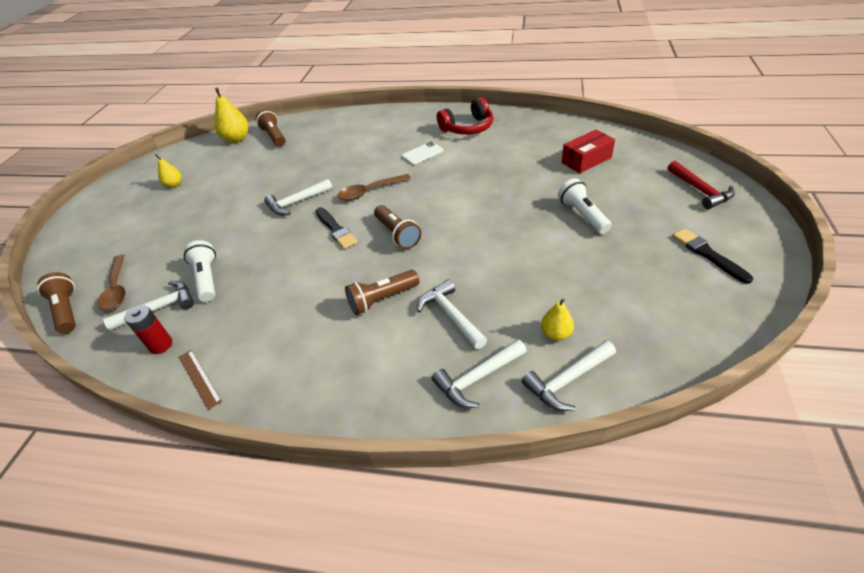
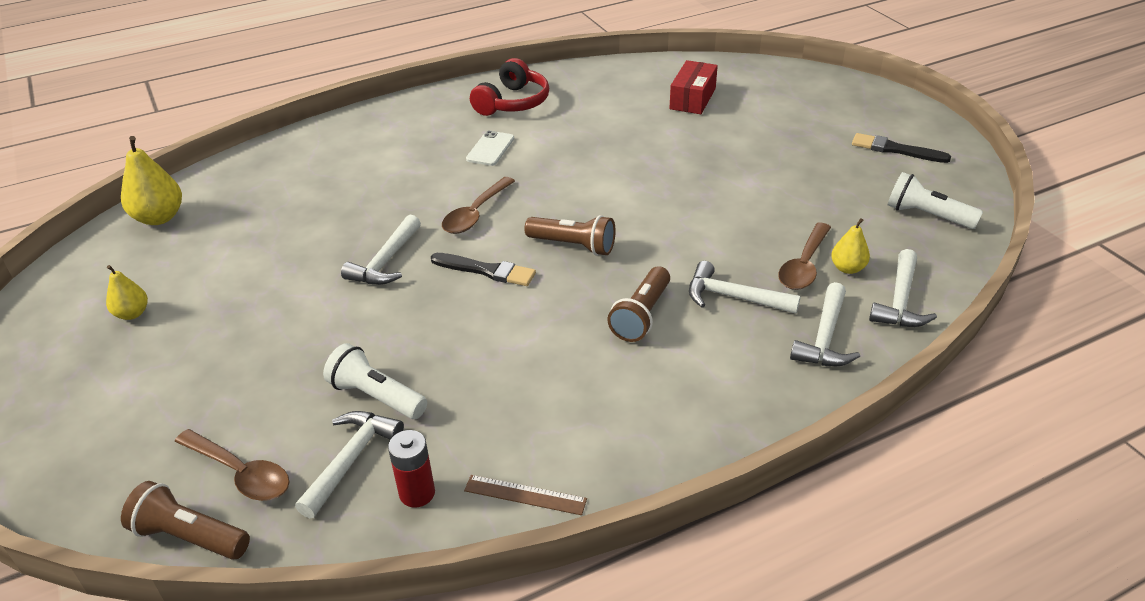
camera: 40 degrees left, 5 degrees down
(274, 136) = (226, 194): brown flashlight -> none
(526, 315) = (804, 265): none -> brown spoon
(582, 215) = (751, 154): white flashlight -> white flashlight (927, 215)
(700, 190) = (831, 95): red hammer -> none

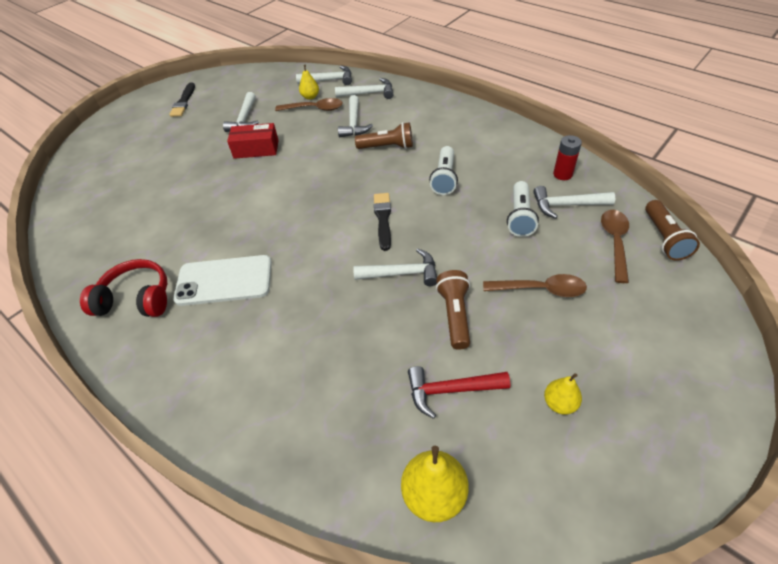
camera: 110 degrees left, 10 degrees up
(223, 252) = (450, 390): none -> red hammer
(476, 214) = (321, 251): brown spoon -> brown spoon (540, 289)
(490, 149) = (224, 281): white phone -> white phone, size x1.79
(525, 495) = (532, 143): brown ruler -> none
(573, 246) = (337, 191): brown flashlight -> brown flashlight (455, 315)
(693, 99) = (122, 194): red box -> red box (256, 149)
(811, 196) = (244, 119): none -> white hammer
(927, 215) = (252, 83): white flashlight -> white flashlight (444, 178)

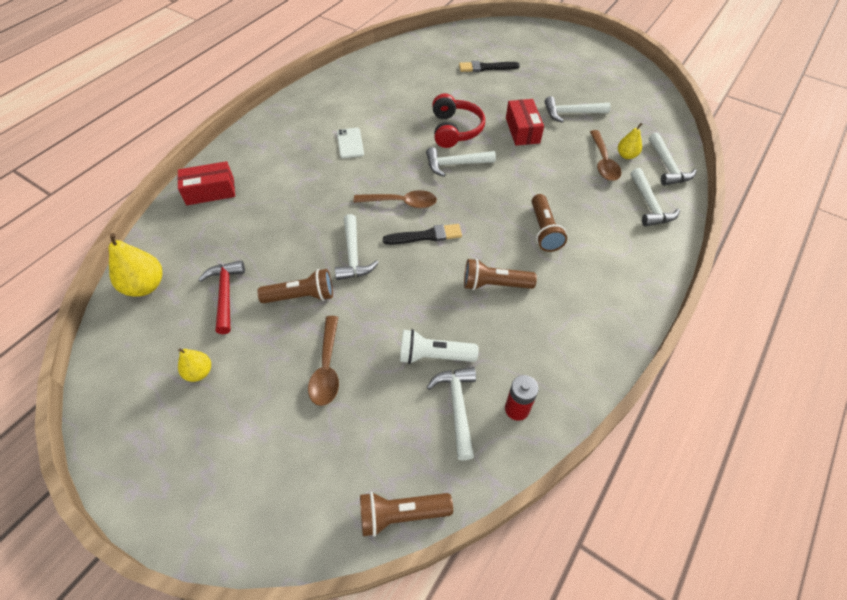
camera: 80 degrees right, 5 degrees up
(136, 299) = (334, 102): red headphones -> red headphones (455, 130)
(183, 102) = (590, 67): black brush -> black brush (486, 67)
(224, 281) = (350, 143): white phone -> white phone, size x0.56
(267, 434) = (210, 191): none -> red box
(354, 123) = (583, 198): white hammer -> white hammer (455, 164)
(444, 178) = (494, 284): white flashlight -> brown flashlight
(614, 242) = (394, 452): brown spoon -> brown spoon (401, 202)

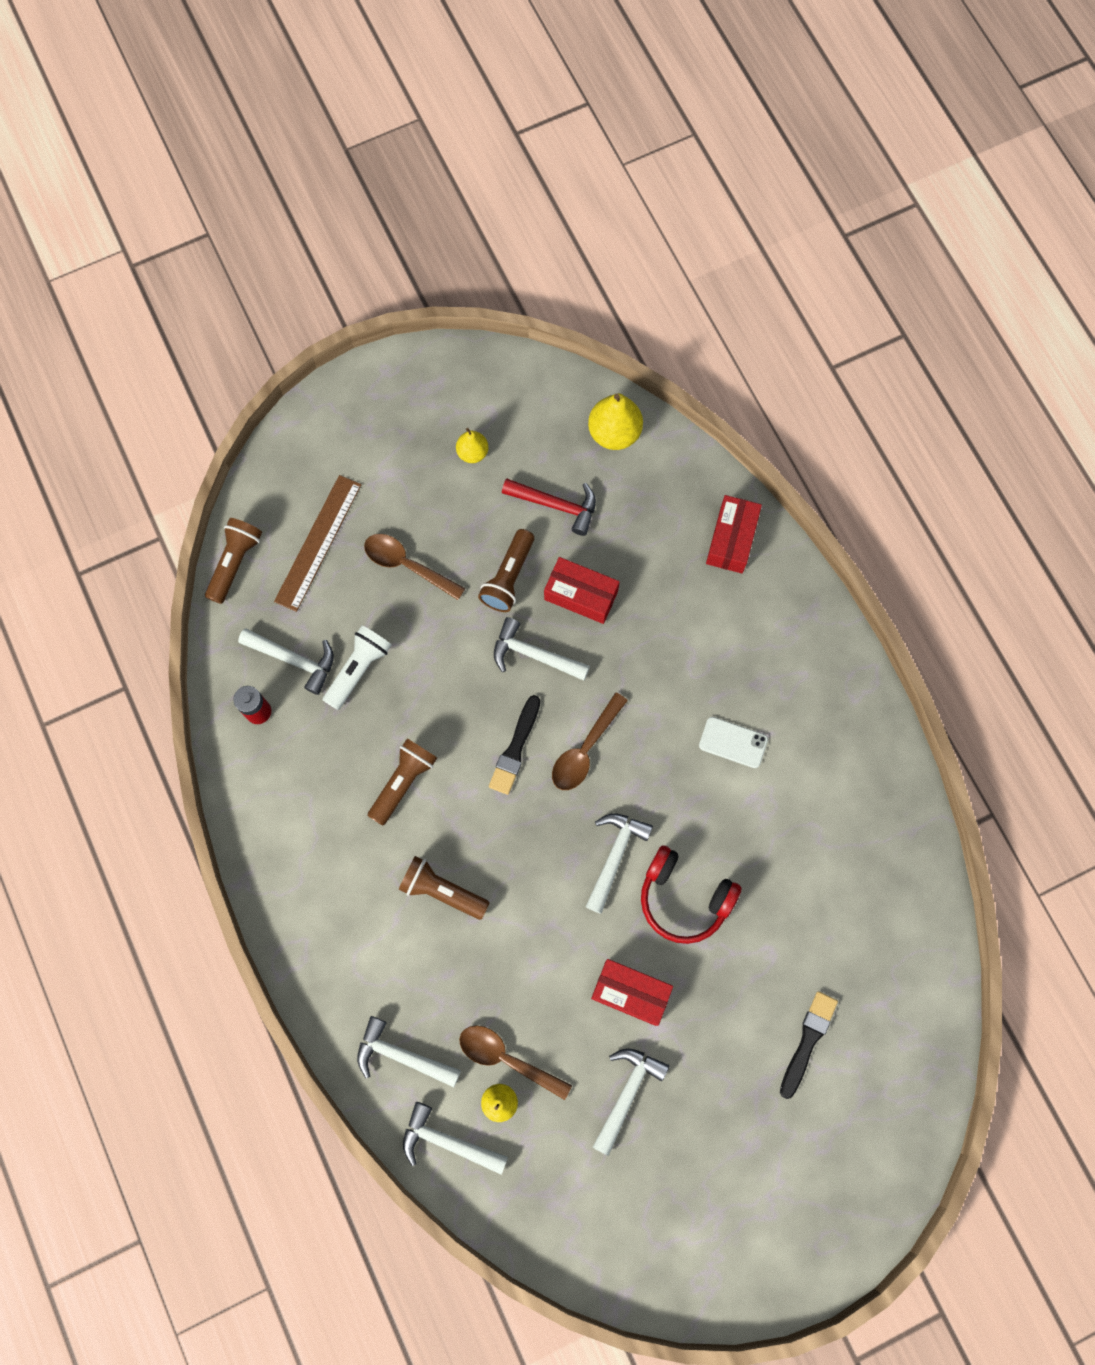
camera: 120 degrees right, 20 degrees up
(293, 249) = (581, 595): none -> red box
(342, 450) = (318, 542): none -> brown ruler

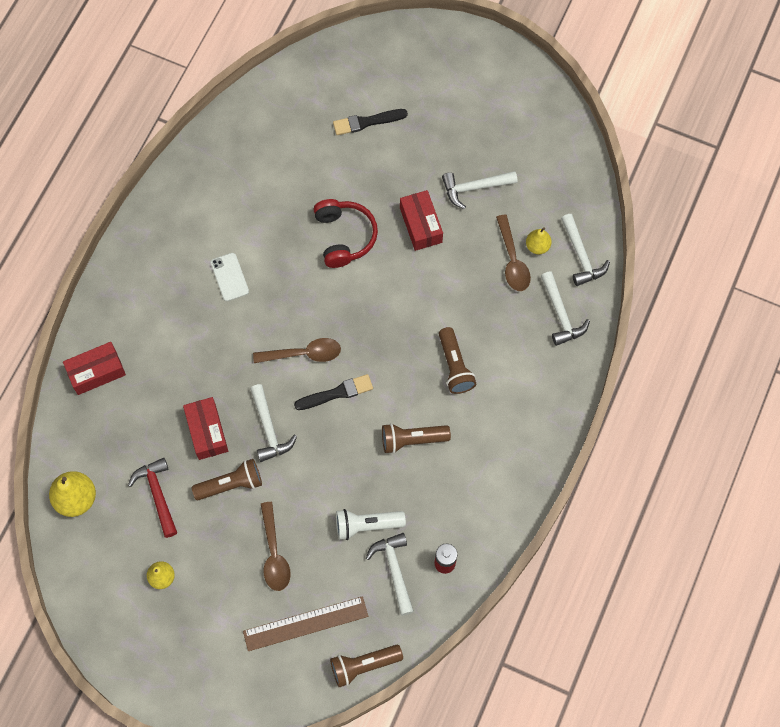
camera: 130 degrees left, 5 degrees down
(615, 855) = (352, 290): white hammer -> none

